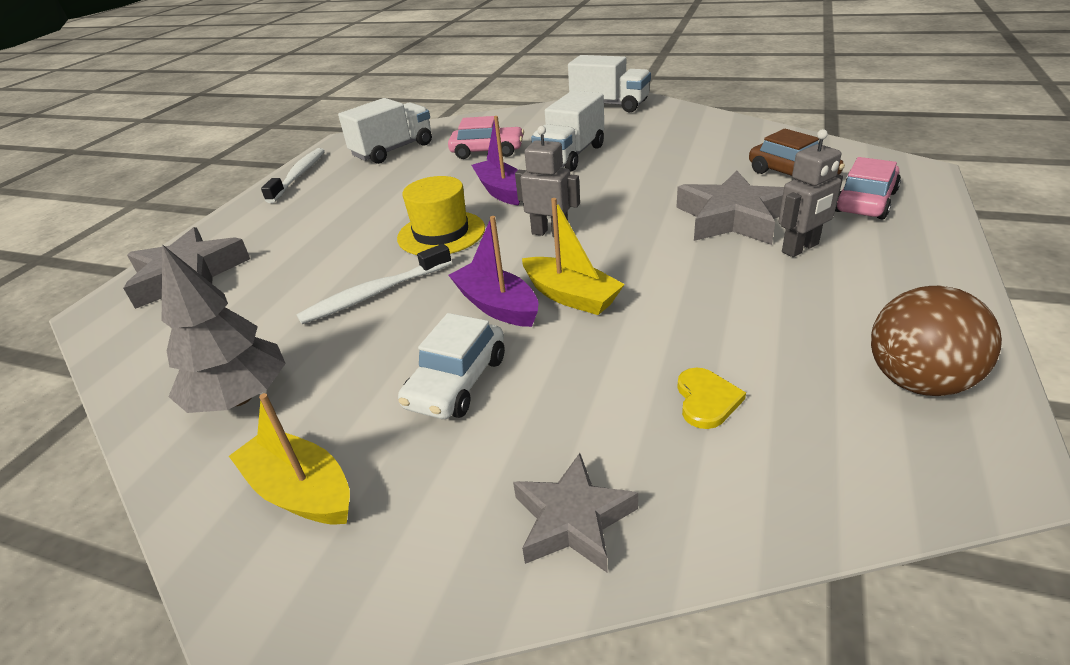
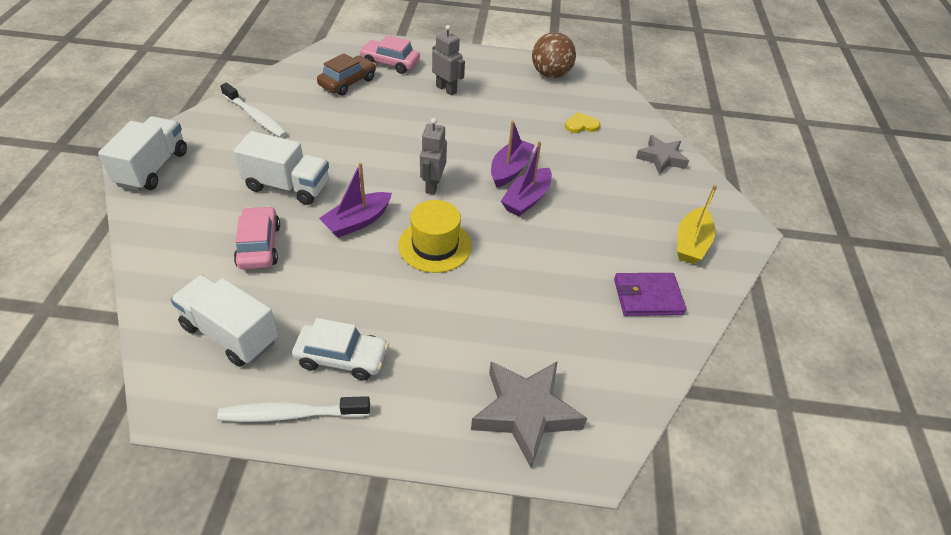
camera: 110 degrees left, 10 degrees up
(240, 397) = (647, 297): grey tree -> purple wallet
(374, 294) = (526, 264): white toothbrush -> white toothbrush (256, 117)
(457, 382) = (599, 204): white car -> white car (342, 358)
(571, 296) = (510, 170): yellow boat -> purple boat
(733, 218) = (410, 109): grey star -> none

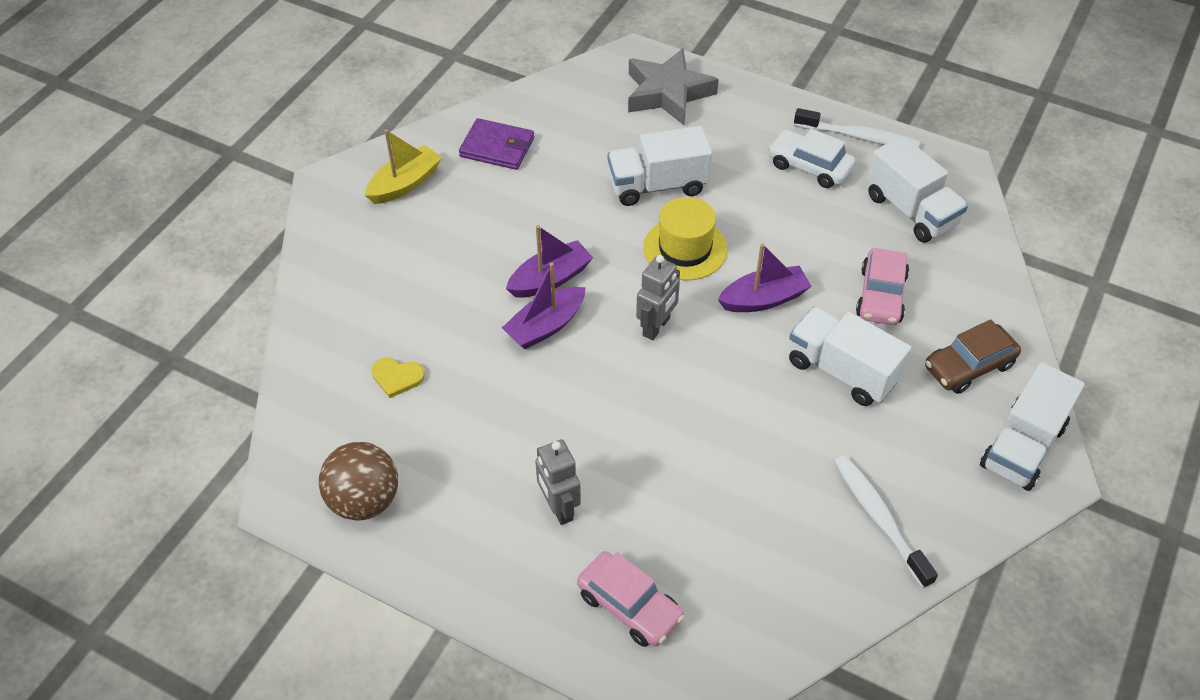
camera: 155 degrees left, 5 degrees up
(347, 82) = (718, 569): brown car -> brown car (969, 366)
(483, 296) = (657, 185): none -> white truck
(661, 158) = (335, 295): grey star -> none

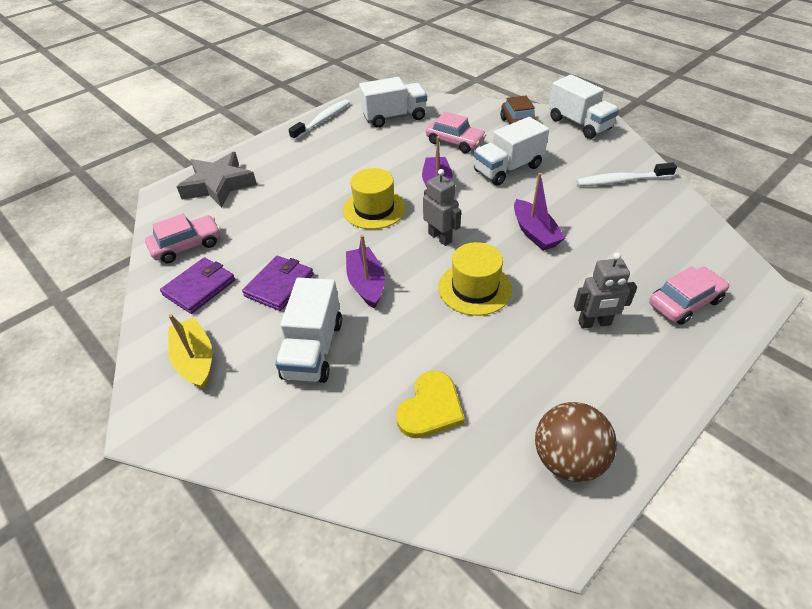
camera: 70 degrees left, 5 degrees down
(397, 377) = (430, 408): yellow heart -> yellow heart, size x1.50
(522, 207) = (279, 285): none -> purple wallet
(545, 326) = (413, 296): purple boat -> purple boat (534, 233)
(554, 111) = (187, 246): none -> pink car
(578, 380) = (474, 288): none -> yellow hat
(657, 185) = (306, 209): white truck -> white truck (313, 349)
(809, 167) = (334, 143): white car -> none

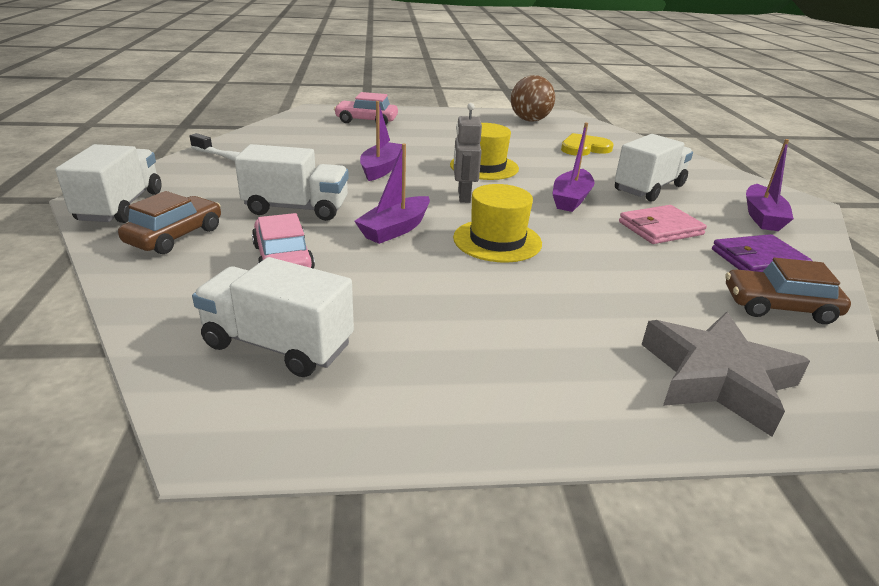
camera: 145 degrees left, 15 degrees down
(187, 246) = (779, 307): pink car -> brown car
(195, 360) = (762, 217): yellow boat -> purple boat
(279, 285) = (660, 228): purple wallet -> pink wallet
(323, 120) = (406, 422): white toothbrush -> none
(594, 323) = (434, 133): grey robot -> none

